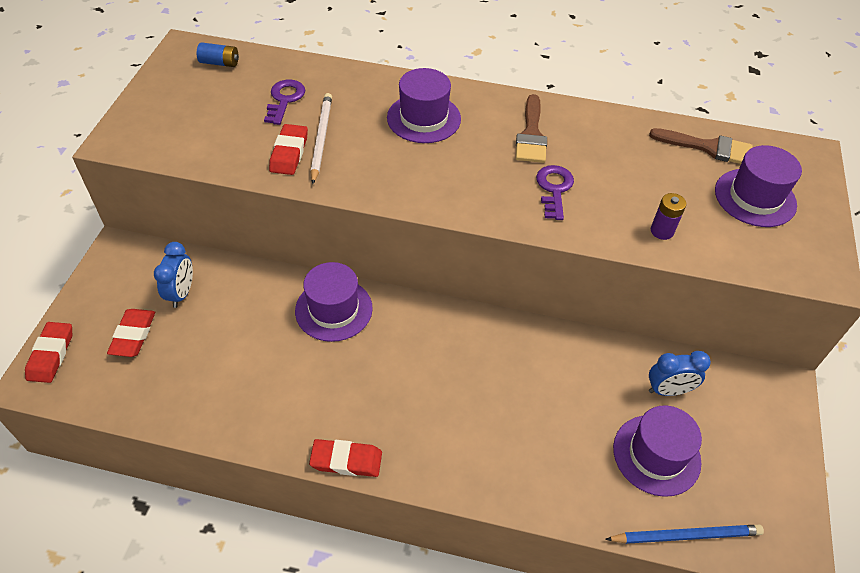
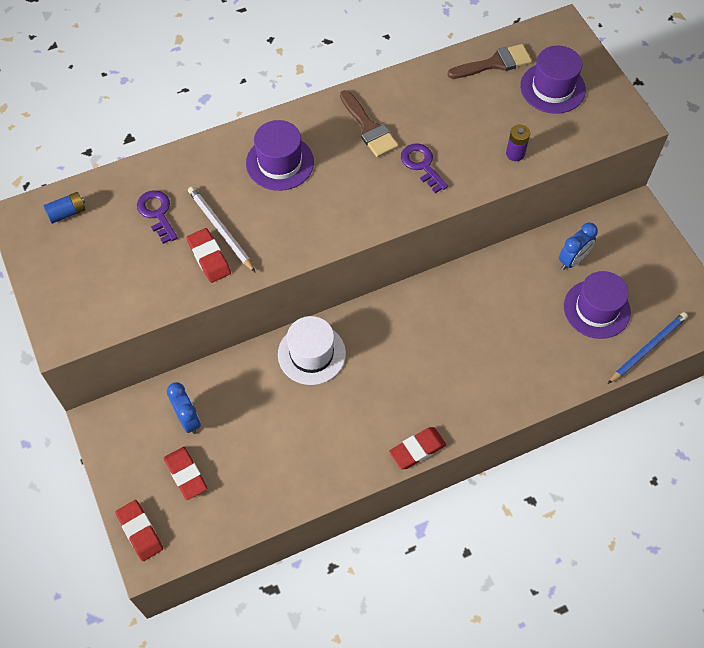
camera: 35 degrees left, 10 degrees up
(333, 309) = (311, 354): purple hat -> white hat

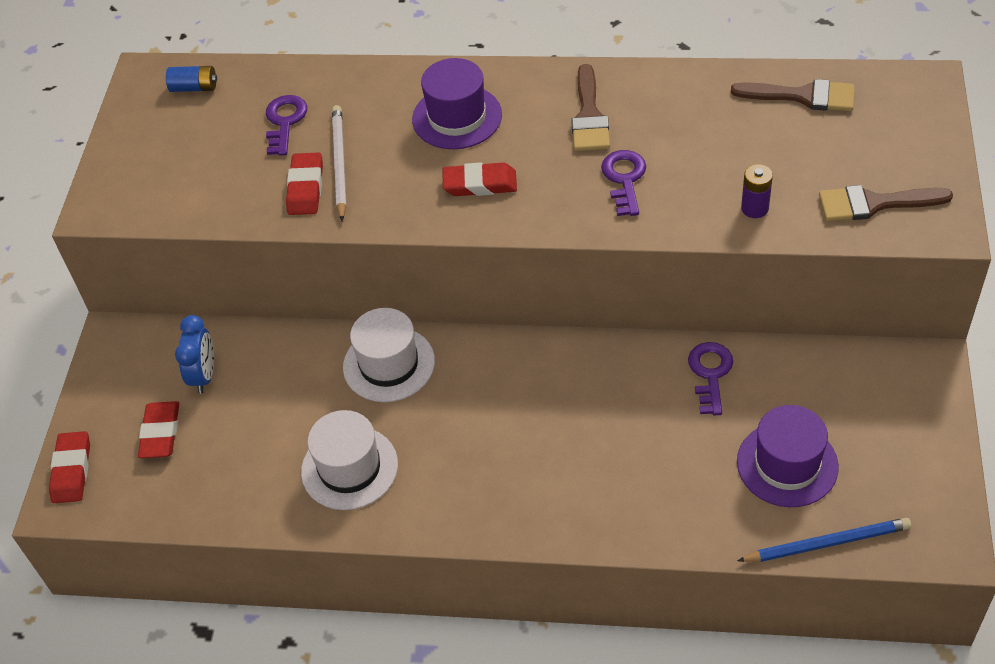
camera: 35 degrees right, 10 degrees down
(334, 437) = (349, 468): none -> white hat
(417, 449) = (437, 528): red eraser -> red eraser (480, 184)
(517, 270) = (710, 373): none -> purple key
(552, 88) = (861, 149): purple hat -> none
(572, 260) = (794, 391): blue clock -> none
(583, 122) = (874, 203): none -> brown brush

